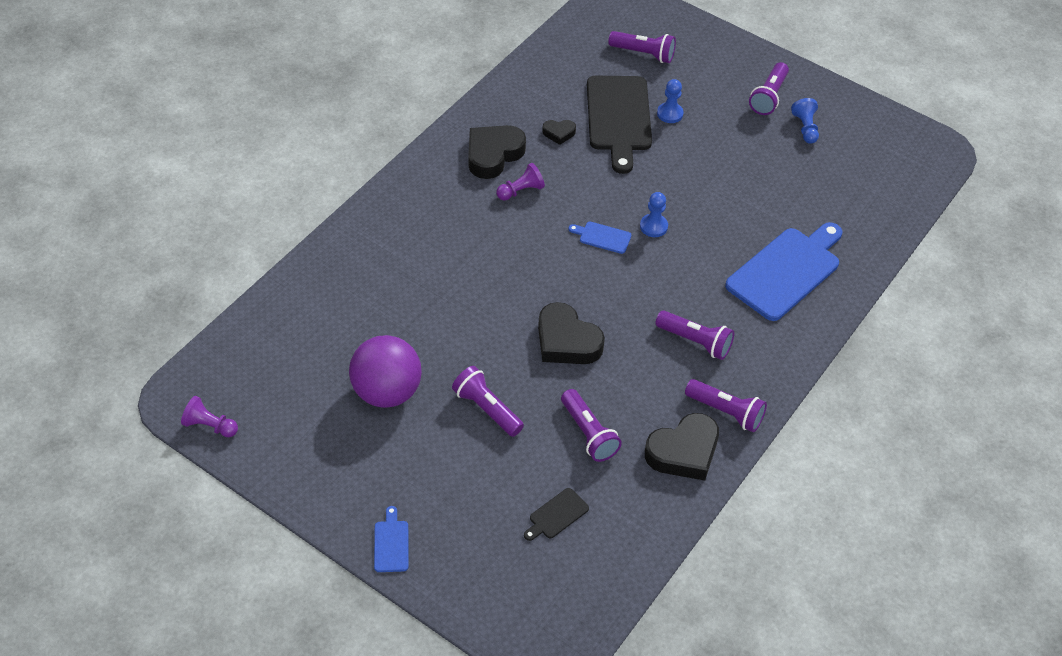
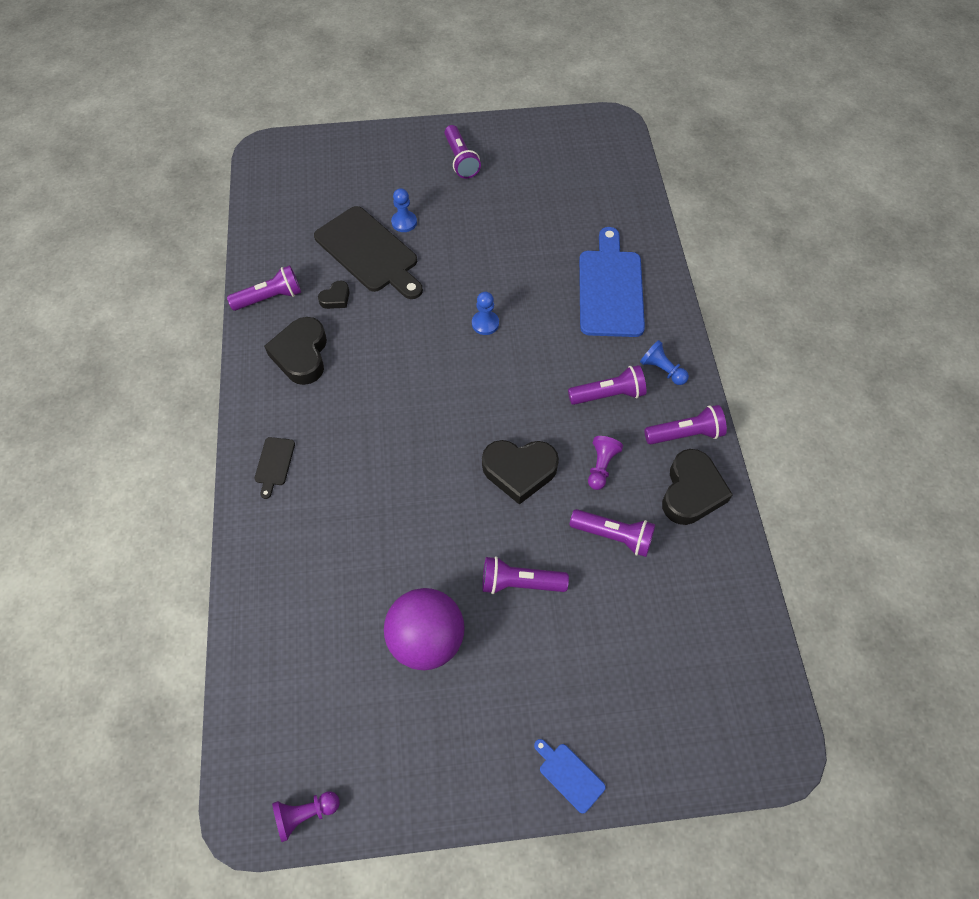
camera: 40 degrees left, 10 degrees up
(521, 191) = (355, 370): purple pawn -> purple pawn (601, 466)
(556, 515) = (661, 627): black cutting board -> black cutting board (274, 464)
(602, 237) = (457, 361): blue cutting board -> none
(643, 54) = (335, 186): purple flashlight -> purple flashlight (270, 298)
(805, 128) = (510, 167): blue pawn -> blue pawn (662, 370)

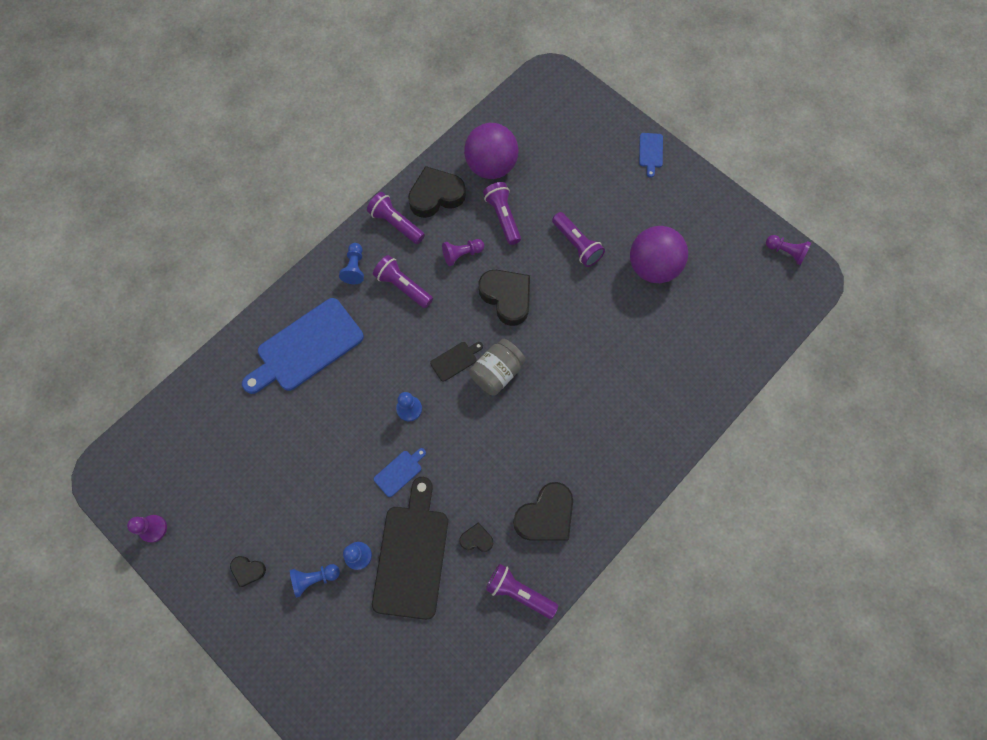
camera: 130 degrees left, 10 degrees up
(274, 464) = (638, 451): black cutting board -> black cutting board (455, 360)
(415, 190) = (314, 578): none -> blue pawn
(439, 284) = (399, 472): none -> blue cutting board
(454, 408) = (497, 372): none -> grey jar
(461, 160) = (248, 570): purple flashlight -> black heart
(545, 128) = (153, 528): none -> purple pawn
(688, 573) = (491, 166): none -> purple ball

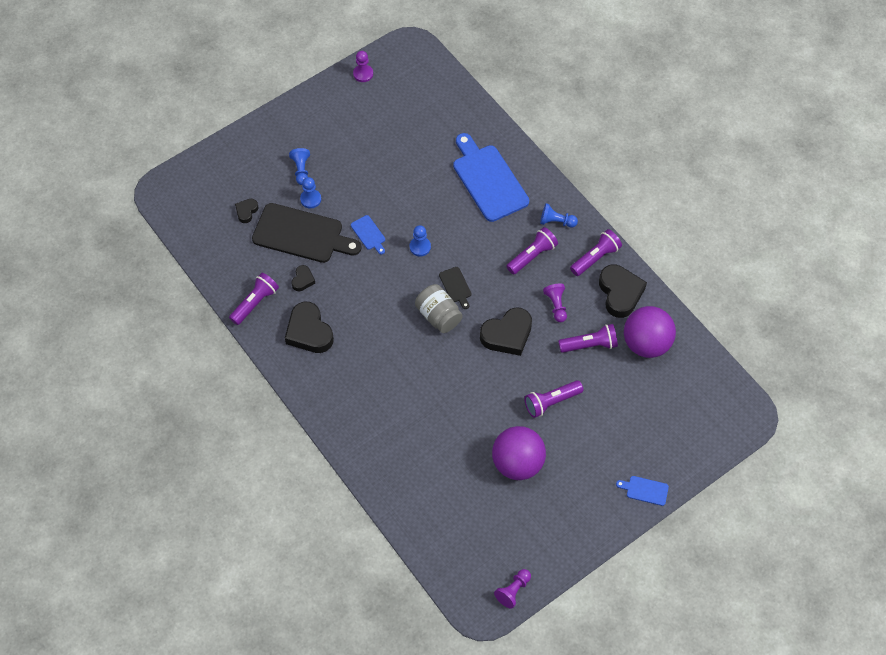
camera: 100 degrees right, 10 degrees down
(248, 570) = (318, 129): black heart -> black heart (246, 211)

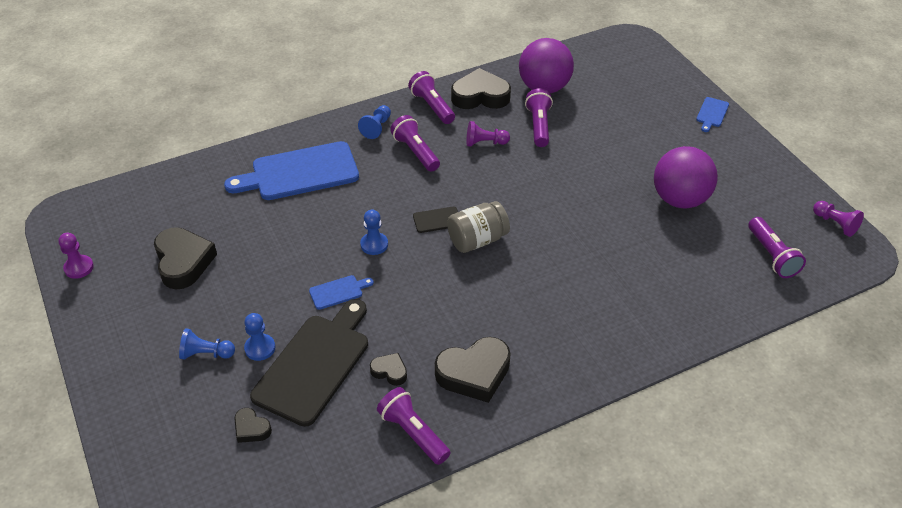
camera: 80 degrees left, 15 degrees down
(507, 335) = (515, 185): black heart -> black heart (183, 262)
(551, 402) = (605, 163): purple flashlight -> purple flashlight (772, 256)

